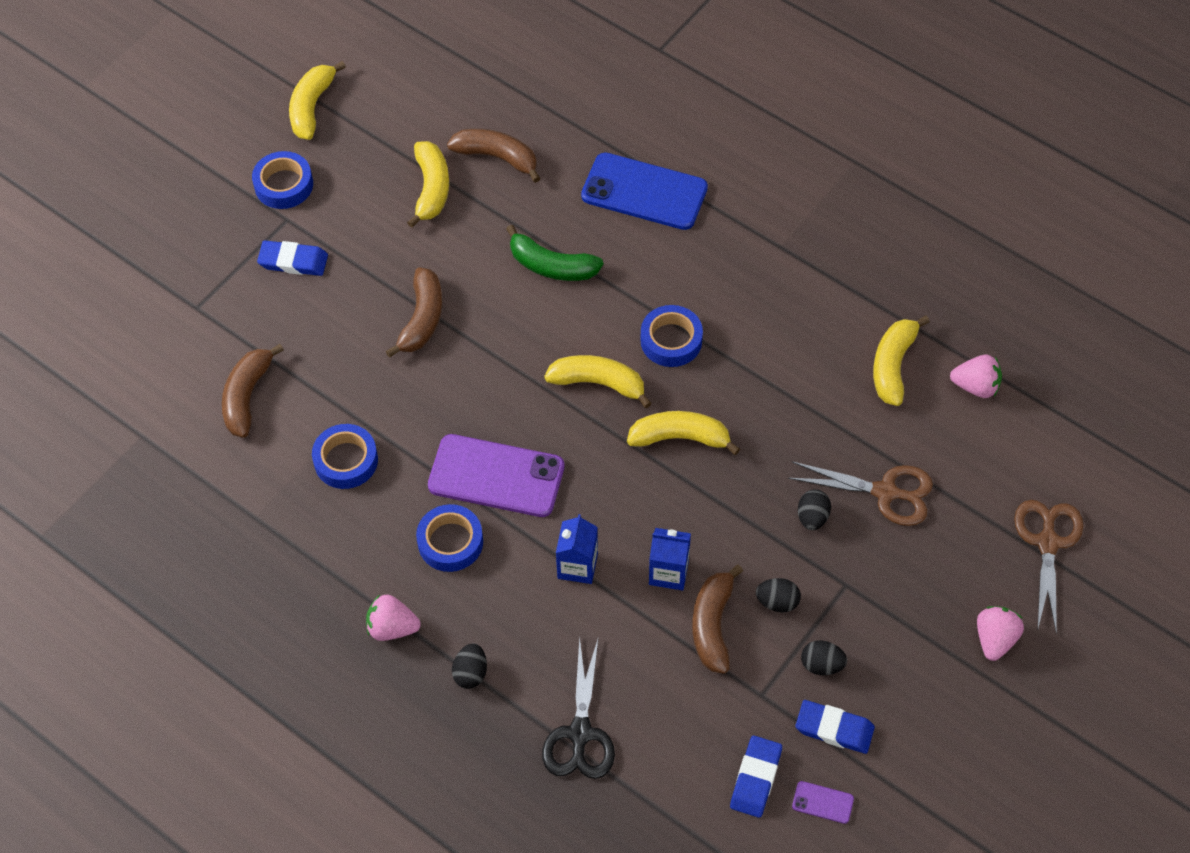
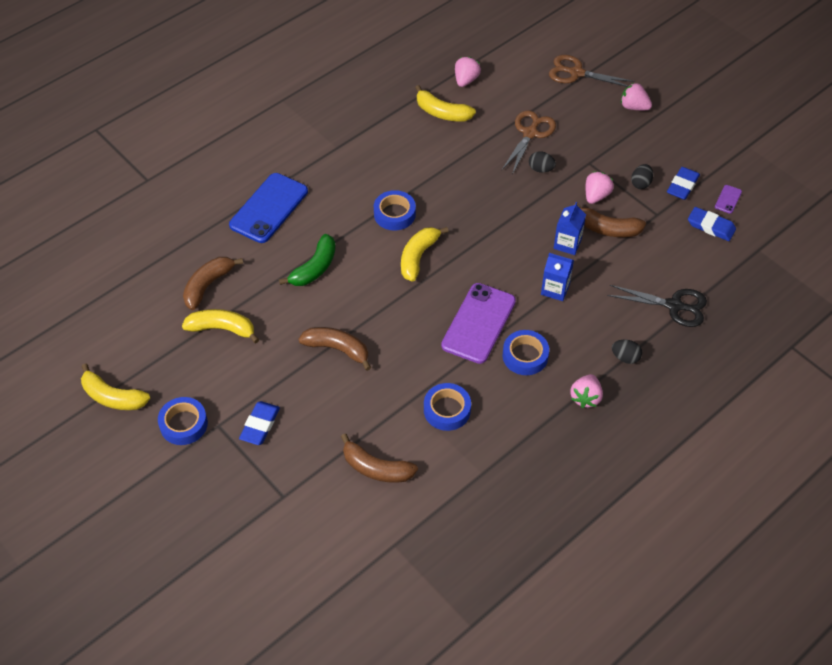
camera: 80 degrees left, 5 degrees down
(680, 438) = (470, 222): yellow banana -> none
(777, 602) = (596, 196): black egg -> pink strawberry

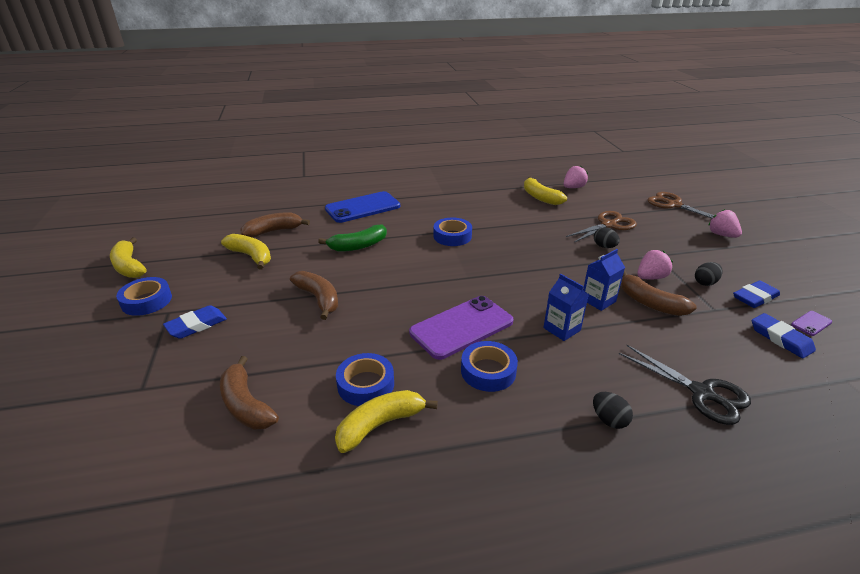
camera: 30 degrees right, 20 degrees down
(418, 257) = (447, 265): yellow banana -> yellow banana (380, 425)
(585, 397) = (531, 441): pink strawberry -> none

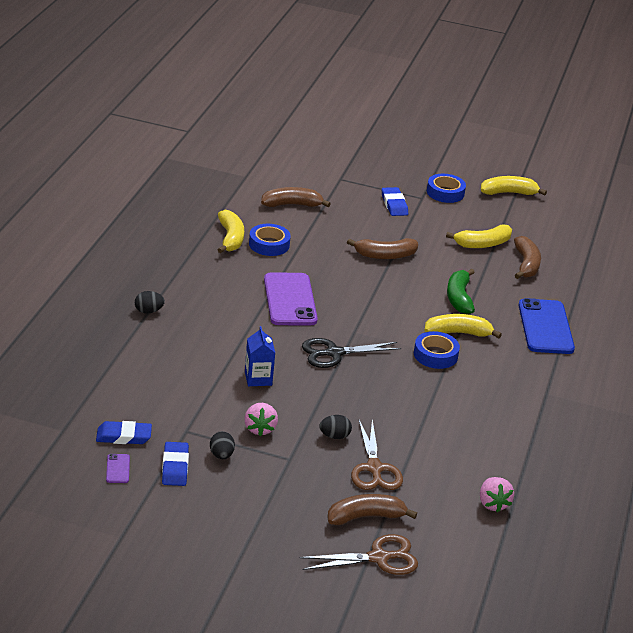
camera: 115 degrees right, 0 degrees up
(488, 371) = (234, 290): blue tape -> none
(540, 197) = (483, 459): yellow banana -> yellow banana (458, 333)
(562, 329) = (243, 340): blue carton -> none
(650, 303) = (228, 402): brown banana -> brown banana (366, 517)
(702, 393) = (125, 359): black scissors -> black scissors (334, 353)
(721, 235) = (282, 538): pink strawberry -> none

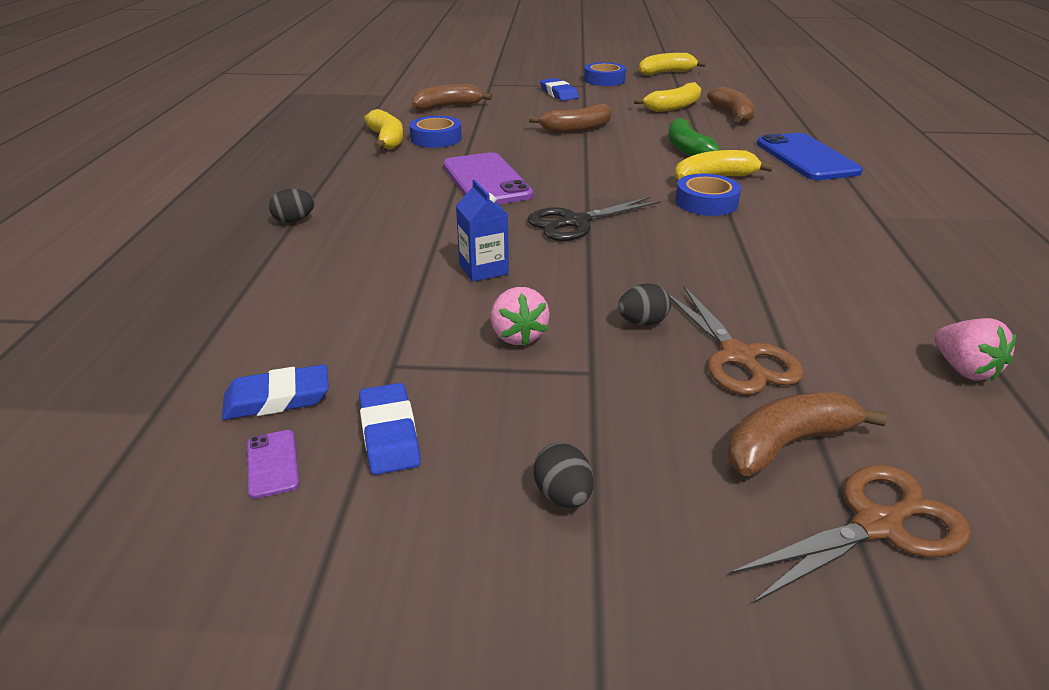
camera: 10 degrees left, 0 degrees up
(221, 455) = (470, 392): black egg -> black egg (563, 496)

